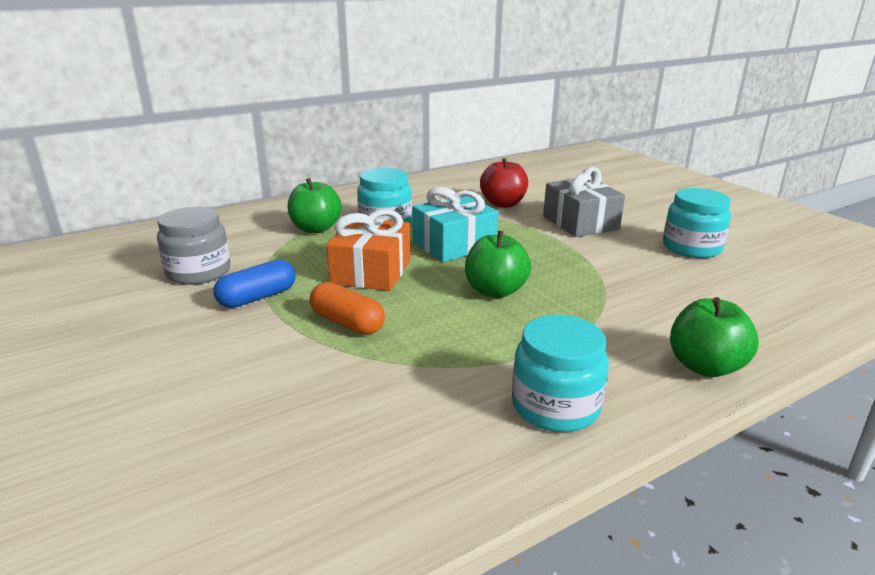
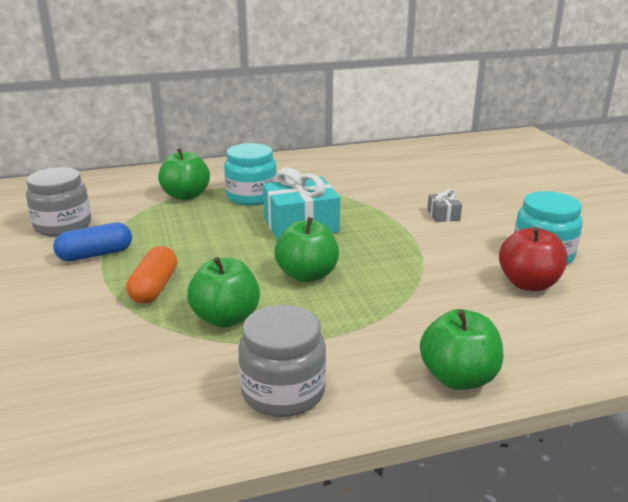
camera: 15 degrees right, 0 degrees up
(347, 323) = (154, 288): orange capsule -> orange capsule turned 45 degrees clockwise
(371, 272) = (207, 242): orange gift -> none
(445, 343) = (226, 318): none -> green apple
(503, 204) = (378, 188): red apple -> red apple (528, 284)
(555, 406) = (283, 392): turquoise jar -> grey jar
(580, 222) = (443, 215): grey gift -> grey gift, size x0.47

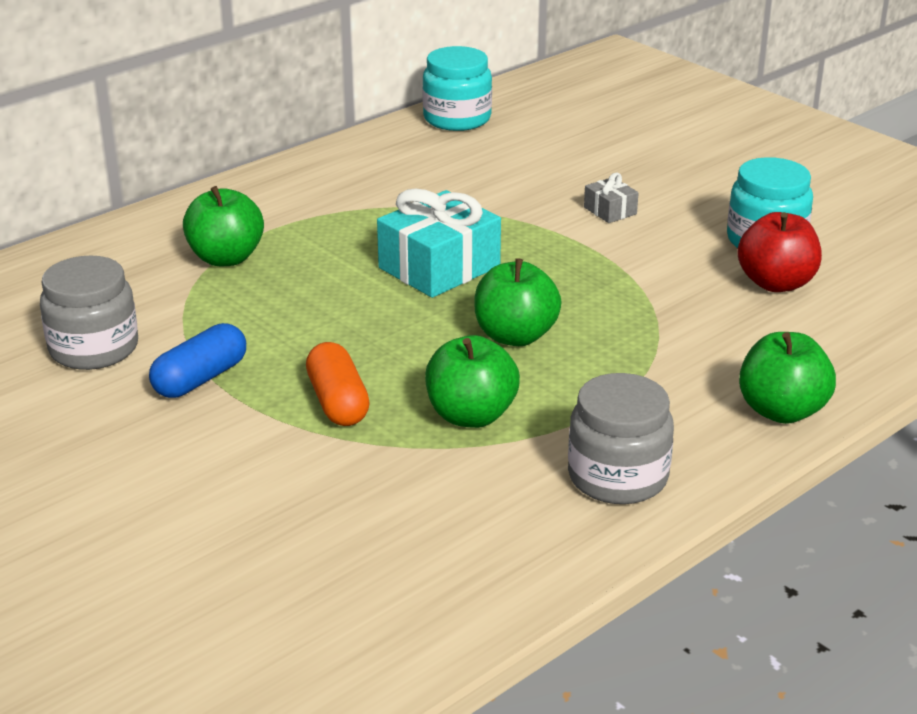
camera: 25 degrees left, 5 degrees up
(251, 196) = (326, 238): turquoise jar -> turquoise jar (457, 118)

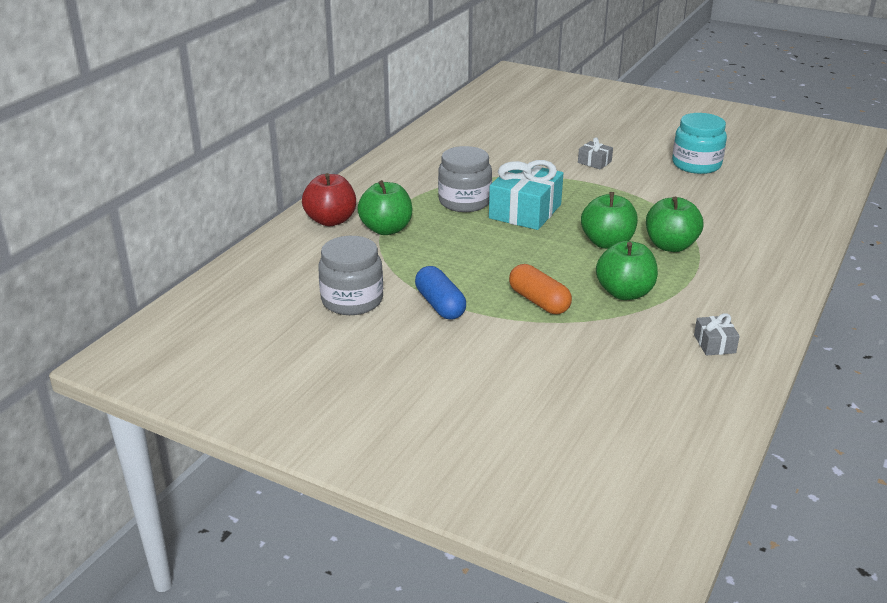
camera: 20 degrees left, 0 degrees up
(200, 379) = (440, 305): blue capsule -> blue capsule turned 45 degrees counterclockwise
(457, 118) = (453, 123): turquoise jar -> none
(533, 520) = (714, 344): none -> grey gift
(617, 477) = (738, 310): grey jar -> grey jar (464, 201)
(776, 283) = (723, 187): red apple -> red apple (331, 220)
(781, 411) = (790, 256): green apple -> green apple (670, 246)

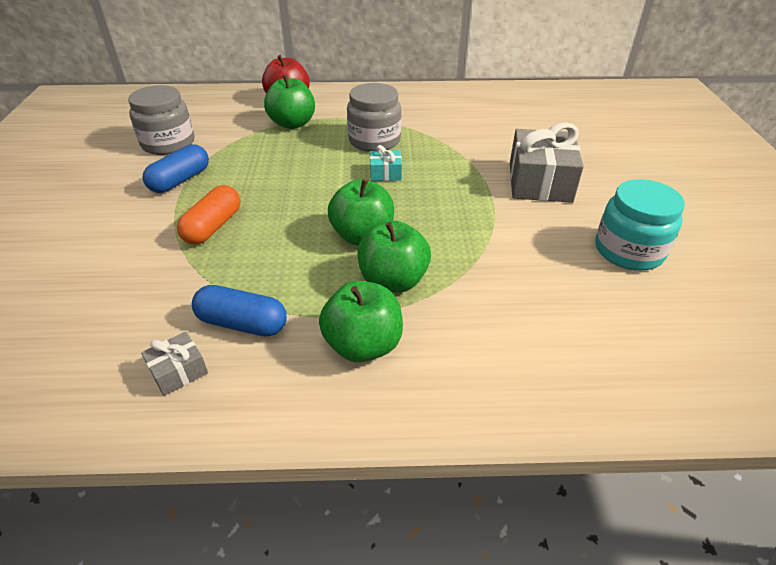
camera: 60 degrees right, 10 degrees up
(525, 211) = (385, 173): turquoise gift -> turquoise gift, size x0.47
(594, 162) = (539, 182): grey gift -> grey gift, size x2.12
(624, 293) = (260, 274): green apple -> green apple (363, 345)
(678, 311) = (242, 323): none -> blue capsule

